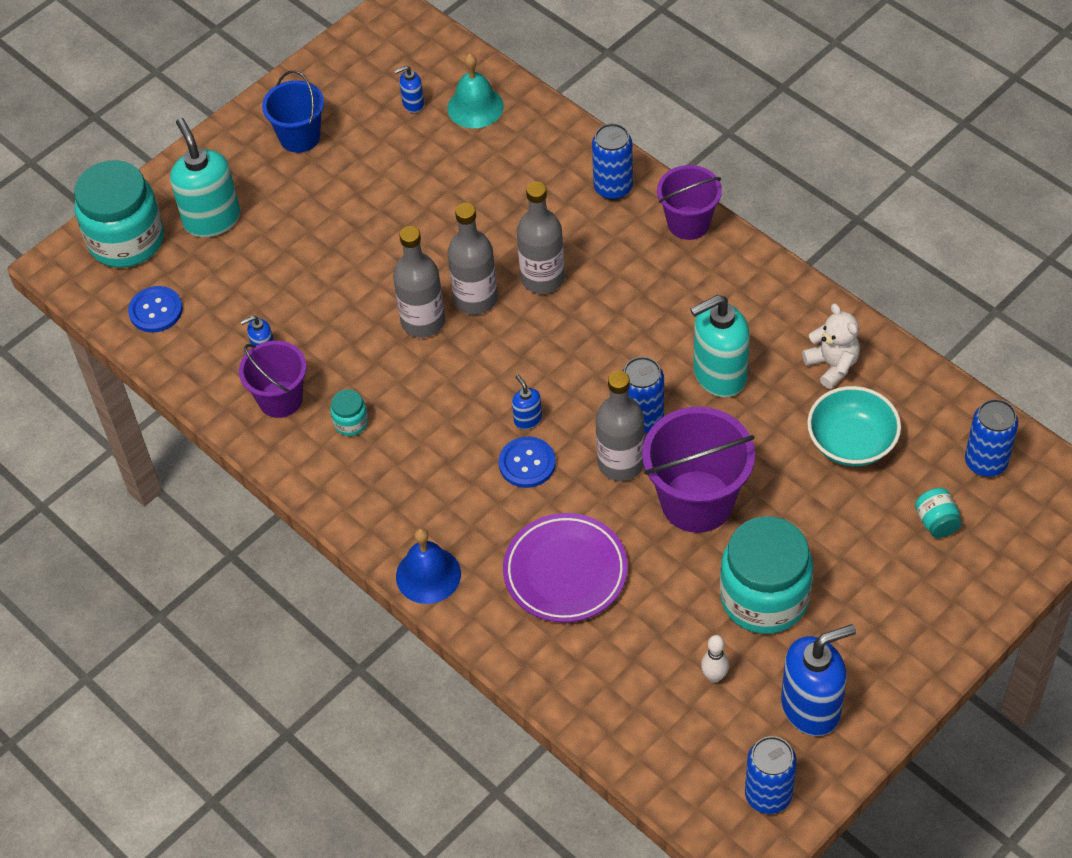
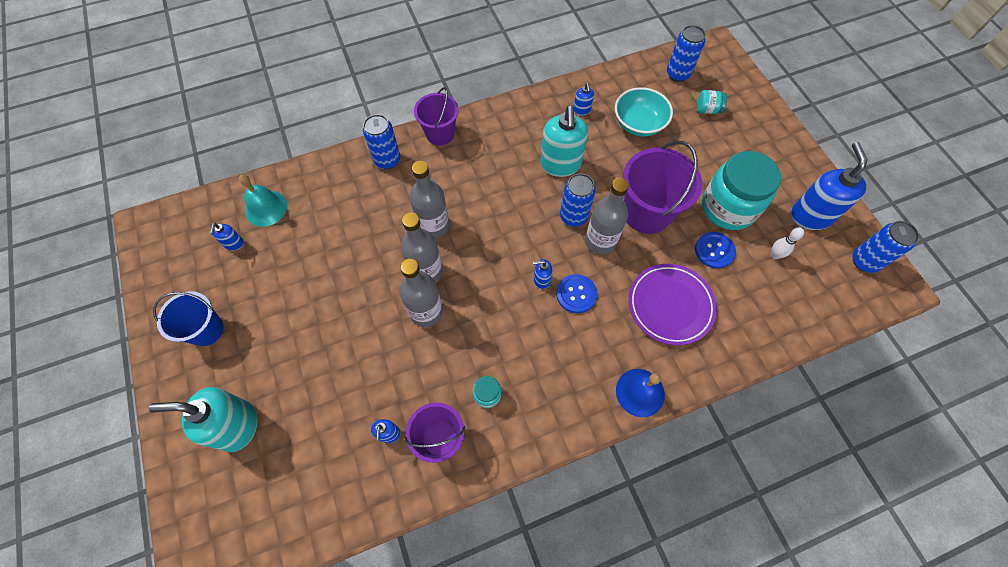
camera: 70 degrees left, 10 degrees up
(126, 240) = (210, 506): turquoise jar -> none
(156, 311) = (298, 507): blue button -> blue button (714, 251)
(832, 365) = (581, 110): white teddy bear -> blue soap dispenser

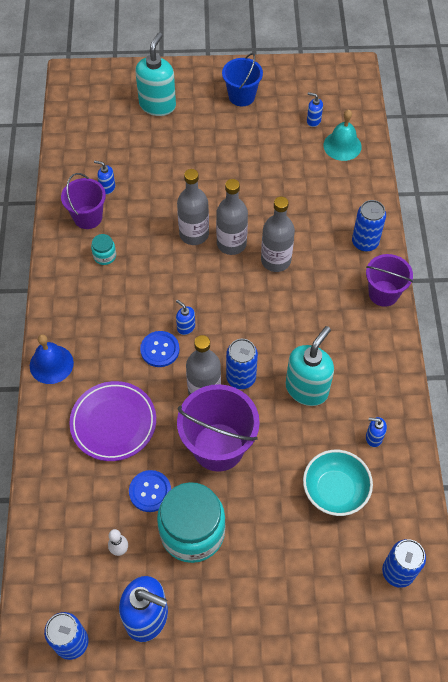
camera: 110 degrees right, 5 degrees down
(541, 280) = (186, 327): blue soap dispenser -> blue soap dispenser turned 60 degrees counterclockwise
(560, 165) = (307, 389): turquoise soap dispenser -> turquoise soap dispenser turned 105 degrees clockwise
(707, 110) = (331, 580): turquoise jar -> none

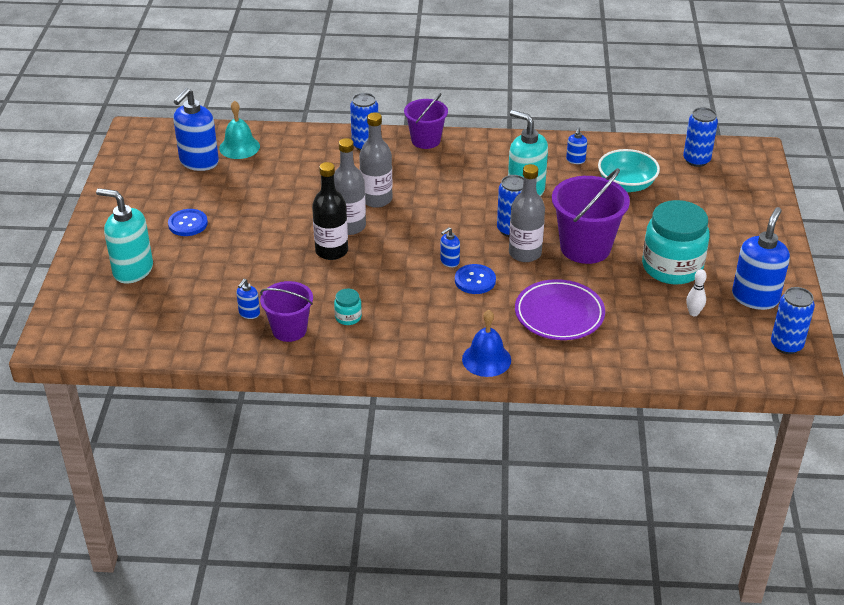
camera: 85 degrees left, 20 degrees down
(150, 491) = (633, 292): blue button -> blue button (188, 224)
(194, 234) = (331, 251): grey bottle -> black bottle
(241, 96) = (144, 207): blue bucket -> none
(313, 121) = (199, 162): blue soap dispenser -> blue soap dispenser, size x2.16

